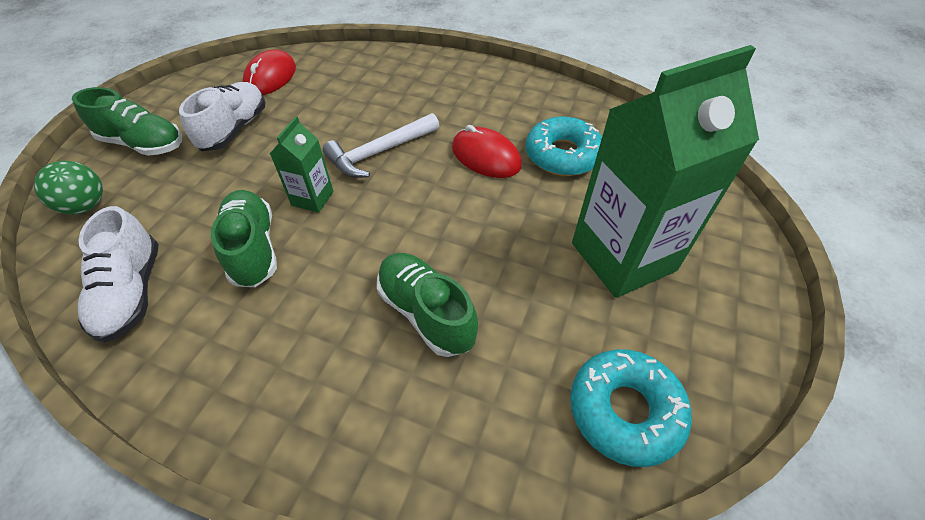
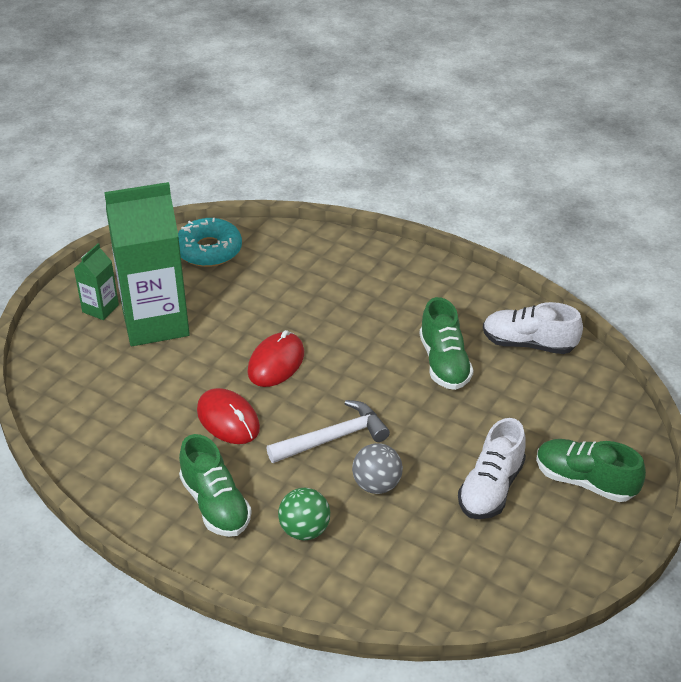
camera: 170 degrees left, 10 degrees down
(86, 206) = (605, 417): green ball -> green ball (304, 530)
(132, 292) = (528, 344): white shoe -> white shoe turned 75 degrees counterclockwise
(270, 77) = (465, 569): red mouse -> red mouse (276, 363)
(312, 198) = (398, 398): green carton -> green carton (100, 308)
(337, 121) = (376, 485): none -> grey ball
(426, 312) = (313, 307): green shoe -> green shoe (215, 504)
(562, 155) = (152, 411): turquoise donut -> none

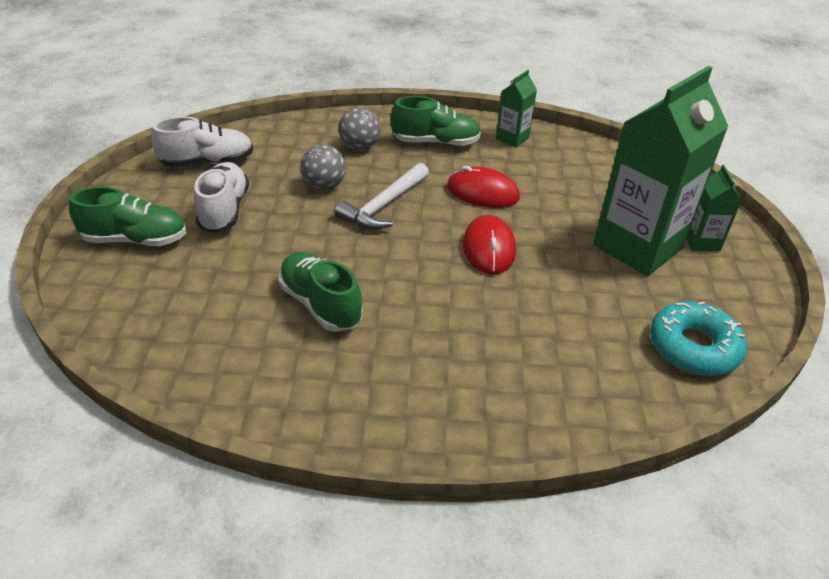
camera: 150 degrees right, 0 degrees up
(127, 479) = (512, 138): none -> green carton
(215, 504) = (435, 142): green shoe -> green shoe turned 150 degrees clockwise
(304, 530) = (359, 147): green ball -> grey ball
(528, 344) = (229, 362): white shoe -> white shoe (207, 162)

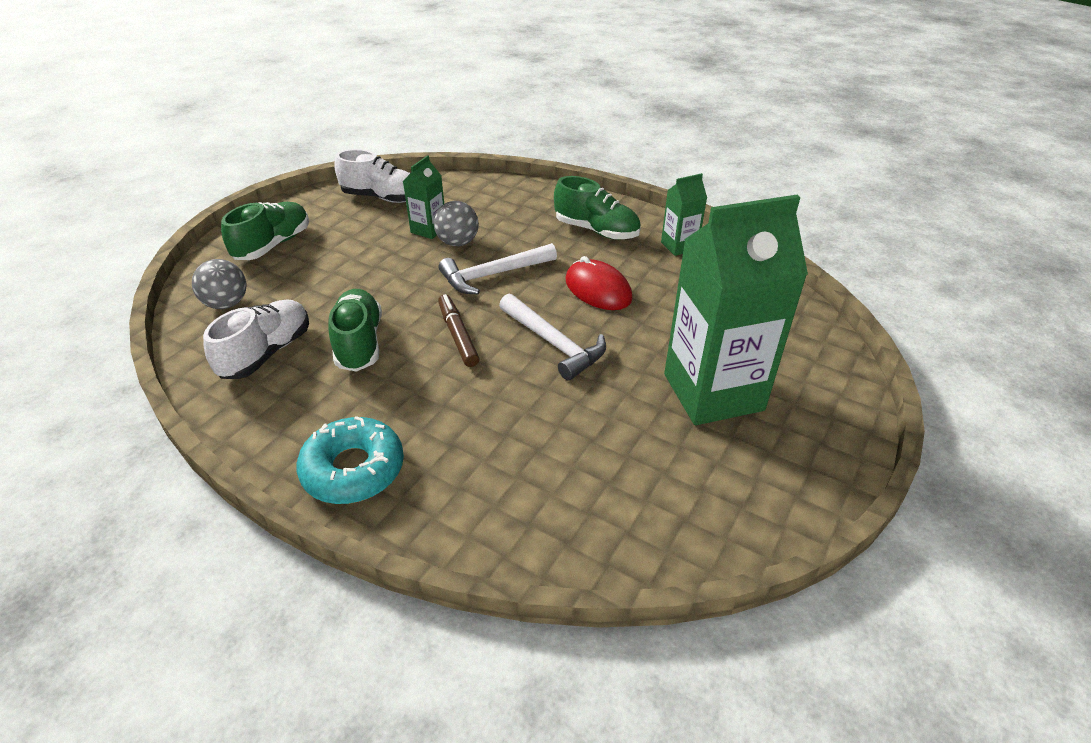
camera: 30 degrees right, 0 degrees up
(136, 239) = (273, 245): green shoe -> green shoe turned 90 degrees counterclockwise
(224, 210) = (358, 240): white shoe -> white shoe (267, 353)
(359, 147) = (521, 216): grey ball -> grey ball (227, 304)
(404, 268) = (458, 335): none -> brown marker
(489, 248) = (553, 343): red mouse -> white hammer
(693, 347) = (676, 516): turquoise donut -> turquoise donut (353, 469)
(701, 242) = (795, 412): green carton -> green carton (428, 230)

